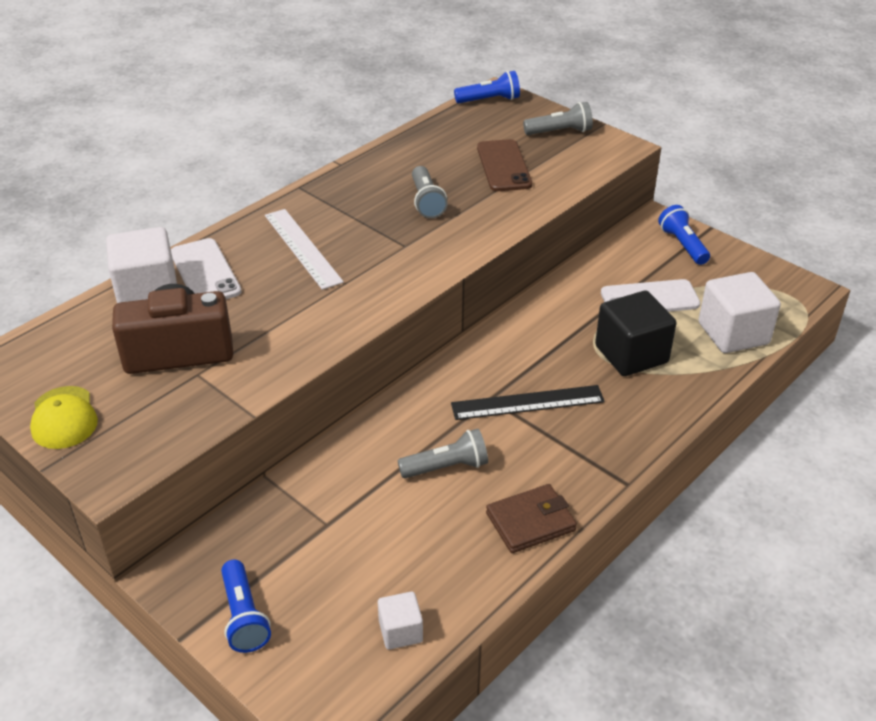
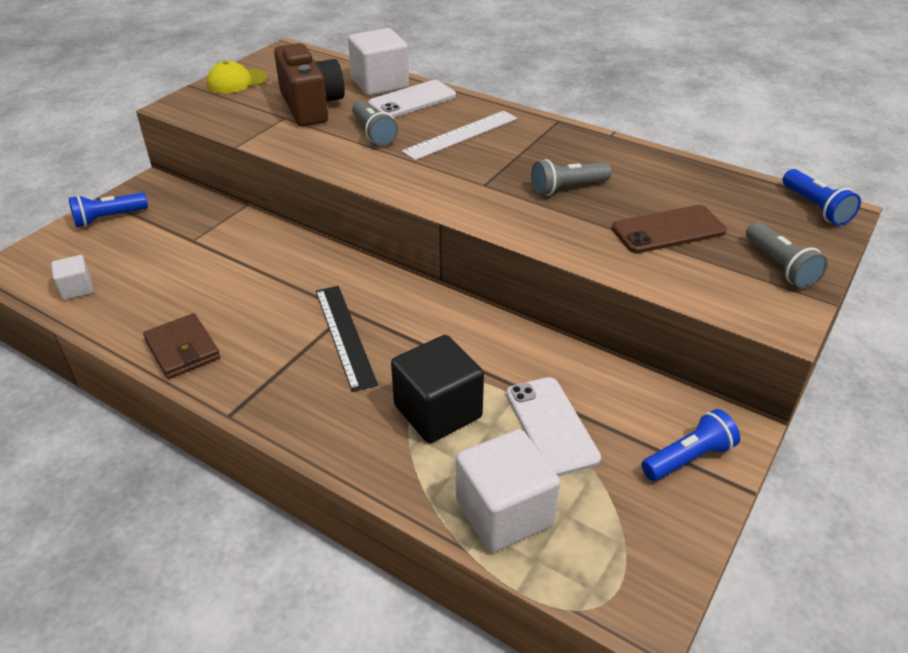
camera: 80 degrees right, 0 degrees up
(446, 467) = (254, 293): grey flashlight -> grey flashlight (373, 133)

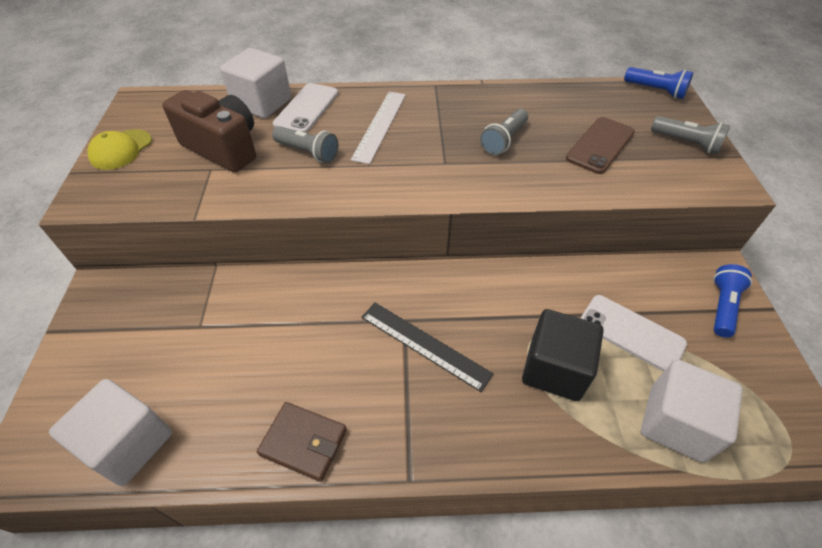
camera: 35 degrees left, 10 degrees up
(77, 289) = (129, 443): white cube -> white cube, size x1.90
(108, 218) = (85, 347): blue flashlight -> none

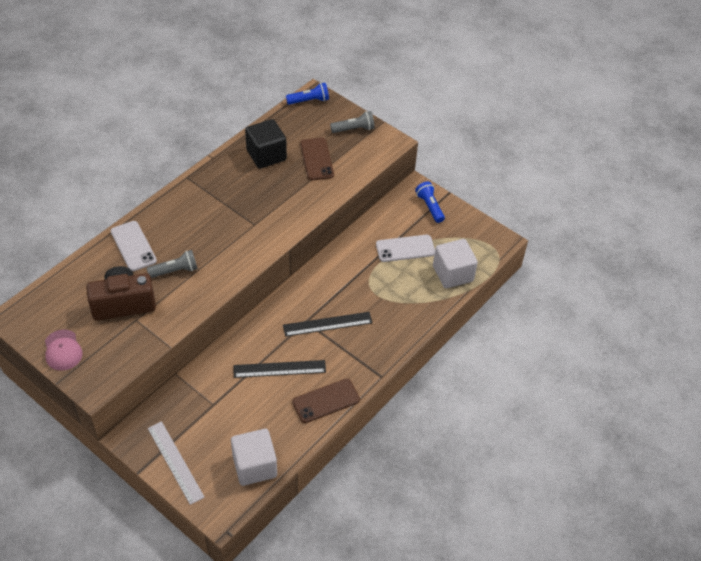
camera: 50 degrees left, 0 degrees up
(121, 150) = (63, 350): yellow cap -> pink cap
(262, 103) = (100, 262): white cube -> none
(304, 442) = (326, 401): brown wallet -> brown phone
(308, 349) = (279, 369): none -> black ruler
(380, 126) = (191, 226): white ruler -> white ruler (175, 462)
(503, 140) = (267, 189): grey flashlight -> none
(554, 369) = (390, 289): black cube -> black cube (266, 155)

